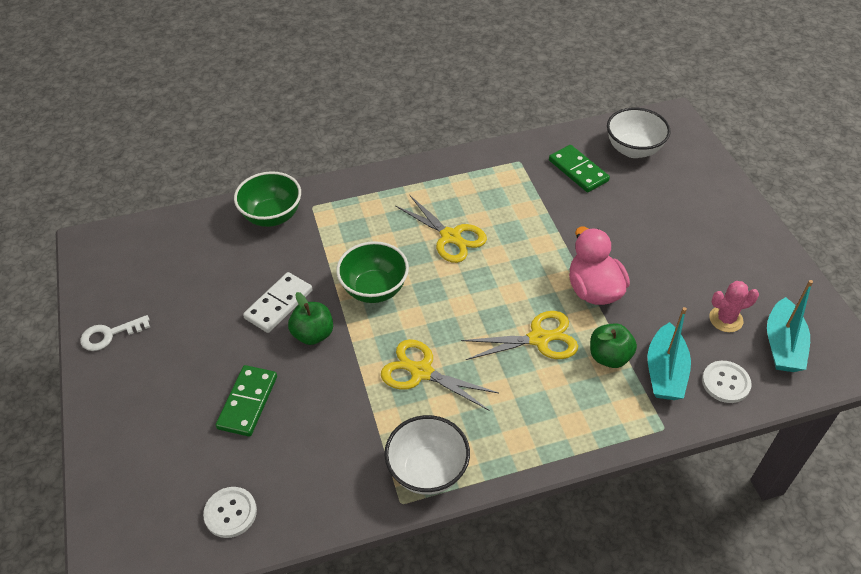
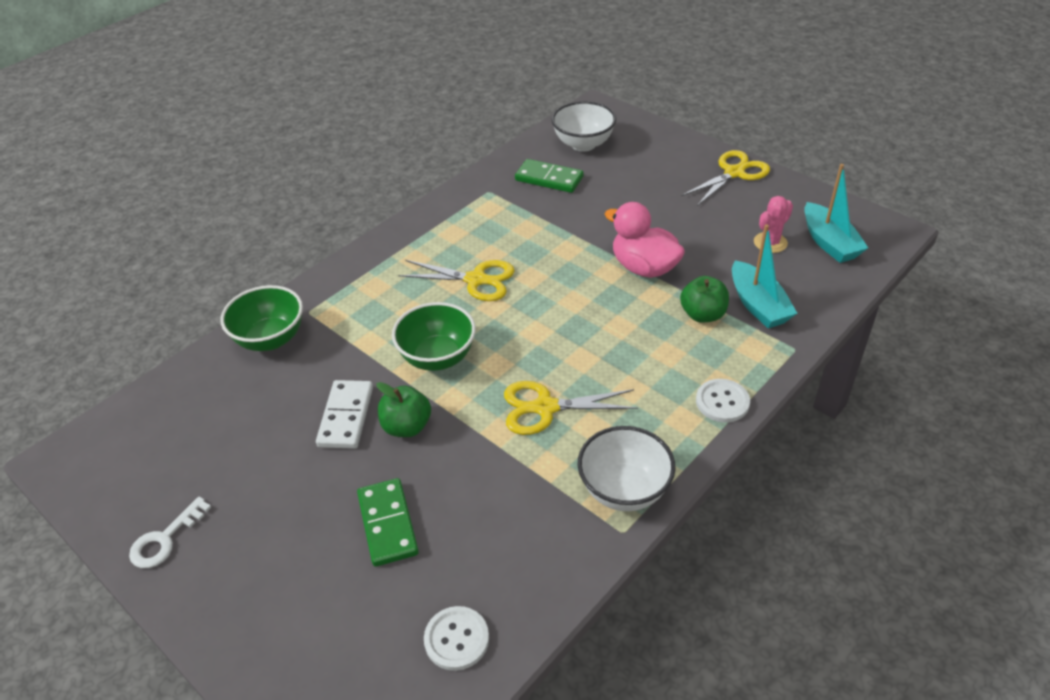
camera: 30 degrees left, 5 degrees down
(538, 339) = (630, 328): yellow scissors -> yellow scissors (734, 173)
(725, 383) = (811, 290): white button -> white button (722, 402)

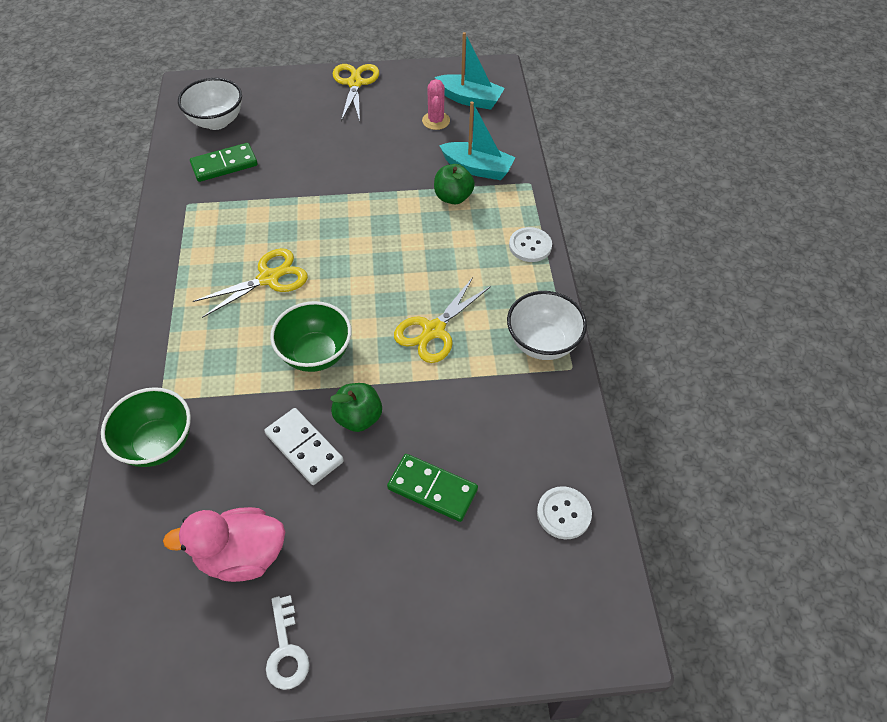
camera: 50 degrees left, 10 degrees up
(644, 267) = (377, 189): pink duck -> pink duck (241, 555)

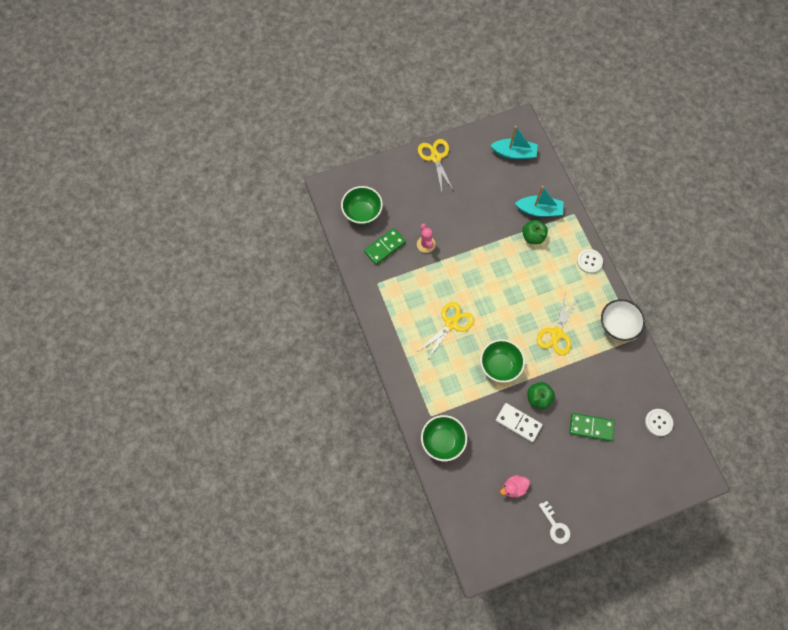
camera: 15 degrees left, 15 degrees up
(216, 121) = (362, 213): white bowl -> green bowl
(241, 555) = (514, 487): pink duck -> pink duck, size x0.58
(436, 121) = (499, 177): pink cactus -> pink cactus (426, 244)

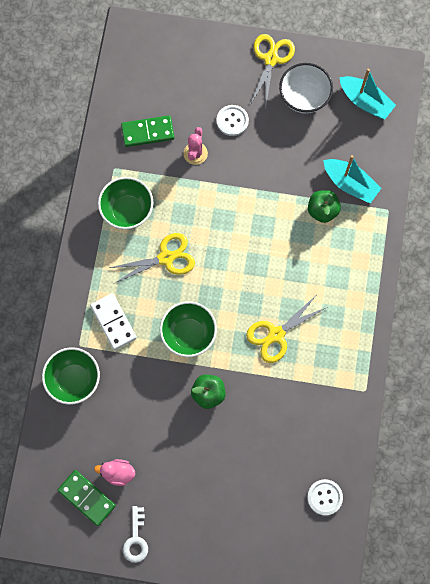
camera: 30 degrees right, 5 degrees up
(362, 213) = (147, 80): green bowl -> green bowl (127, 211)
(518, 423) = (168, 407): white domino -> white domino (113, 322)
(589, 261) = (369, 274): white button -> white button (232, 121)
(591, 427) = (245, 458): green domino -> green domino (87, 498)
(617, 326) = (351, 365): white bowl -> white bowl (304, 98)

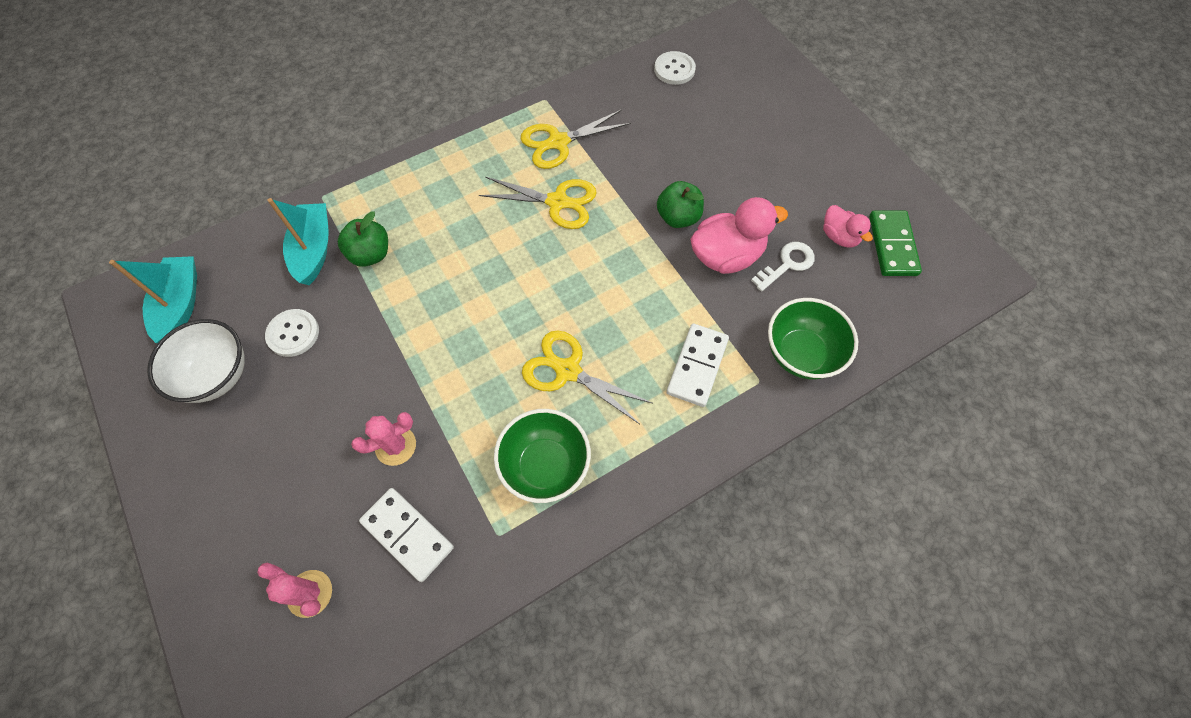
camera: 130 degrees left, 10 degrees down
(136, 539) = (875, 177): white key -> white key (787, 264)
(148, 132) = (408, 534): green domino -> white domino
(156, 80) = (310, 593): none -> pink cactus
(161, 397) = (726, 256): none -> pink duck
(188, 334) = (635, 280): green bowl -> none
(232, 121) = (312, 436): white button -> white button (293, 333)
(271, 59) = (176, 458): yellow scissors -> yellow scissors (559, 142)

